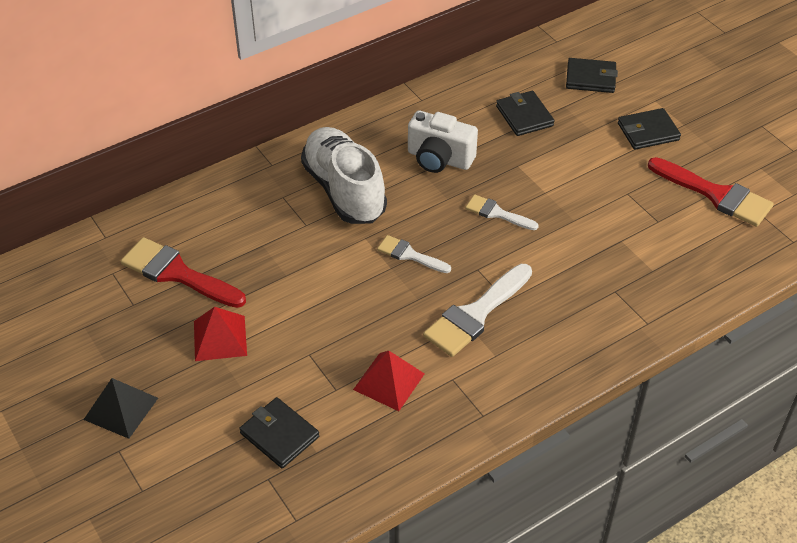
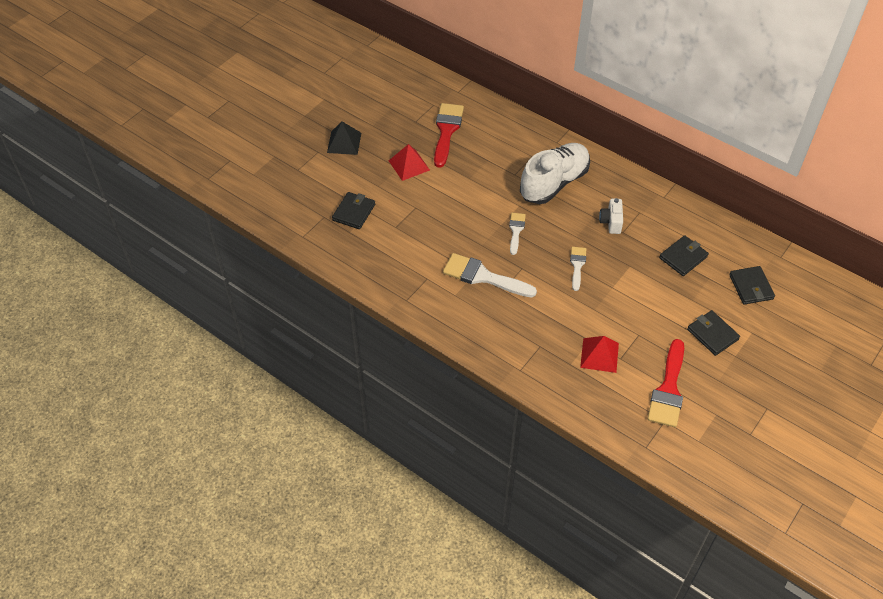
camera: 70 degrees right, 5 degrees up
(389, 381) = (412, 249): red pyramid -> red pyramid (599, 355)
(439, 159) = (611, 222): white camera -> white camera, size x0.65

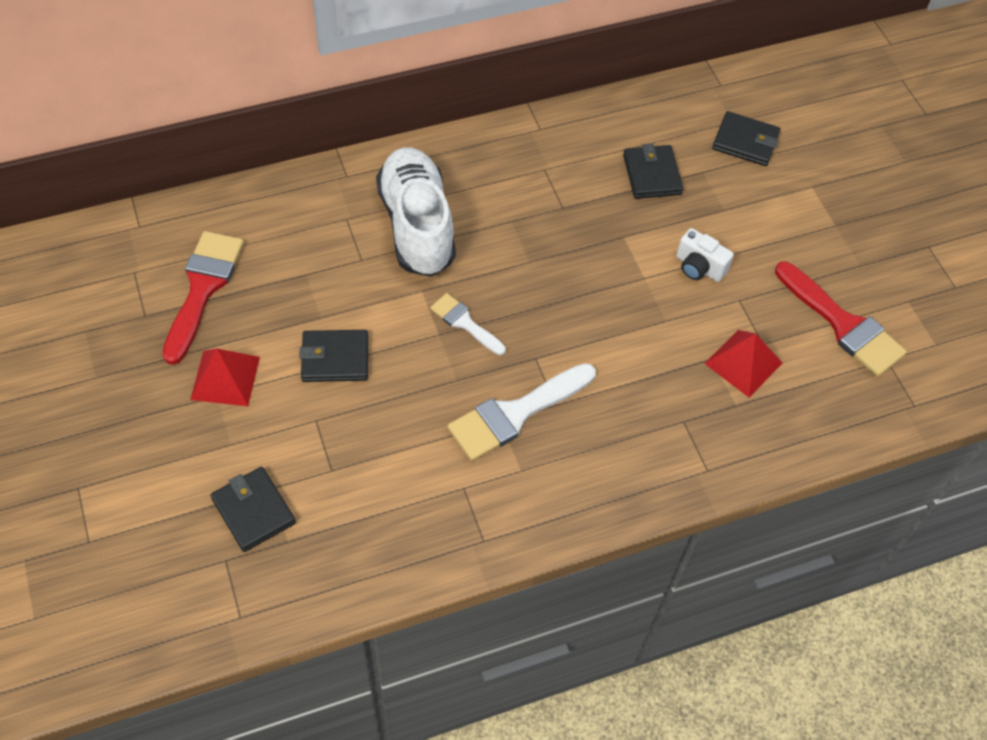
camera: 60 degrees left, 5 degrees up
(344, 142) = (95, 438): black pyramid -> none
(446, 131) = (203, 288): red brush -> red brush turned 60 degrees clockwise
(577, 265) = (580, 292): white brush -> none
(611, 222) = (536, 209): white camera -> white camera (699, 267)
(712, 334) = (790, 225): black wallet -> black wallet (335, 358)

